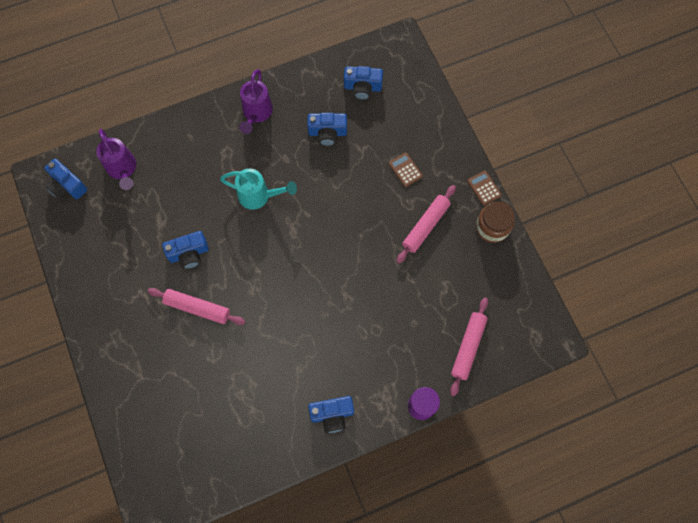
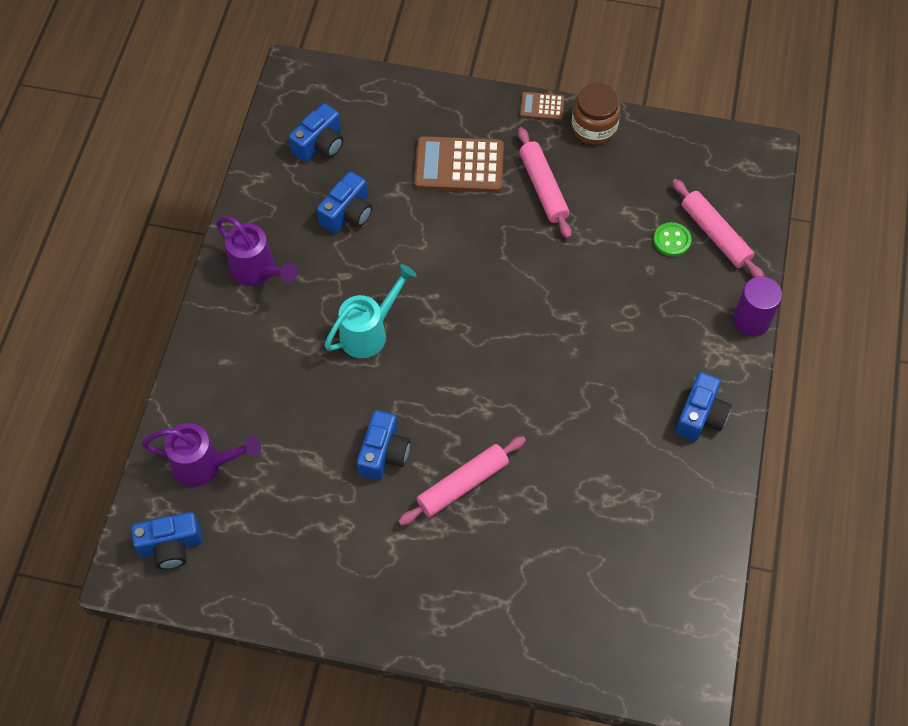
camera: 55 degrees left, 10 degrees down
(405, 170) = (459, 165): brown calculator -> brown calculator, size x1.98
(444, 323) = (671, 240): none -> green button

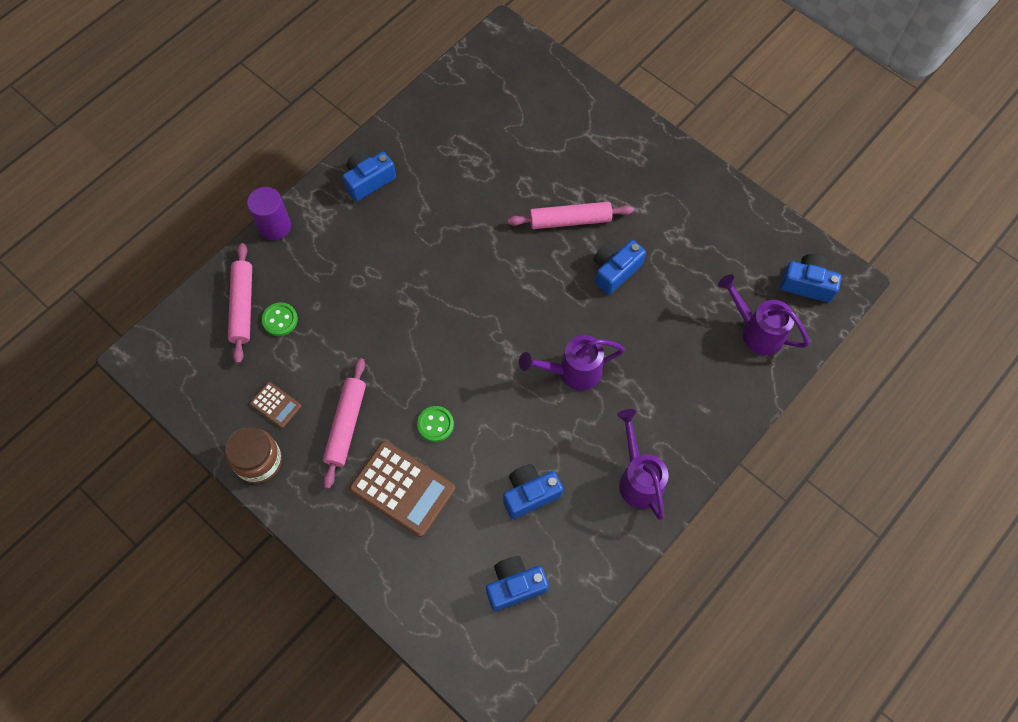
camera: 150 degrees left, 5 degrees up
(369, 332) = (573, 372): turquoise watering can -> purple watering can
(466, 226) = (435, 424): none -> green button
(542, 107) = (287, 510): brown calculator -> brown calculator (275, 405)

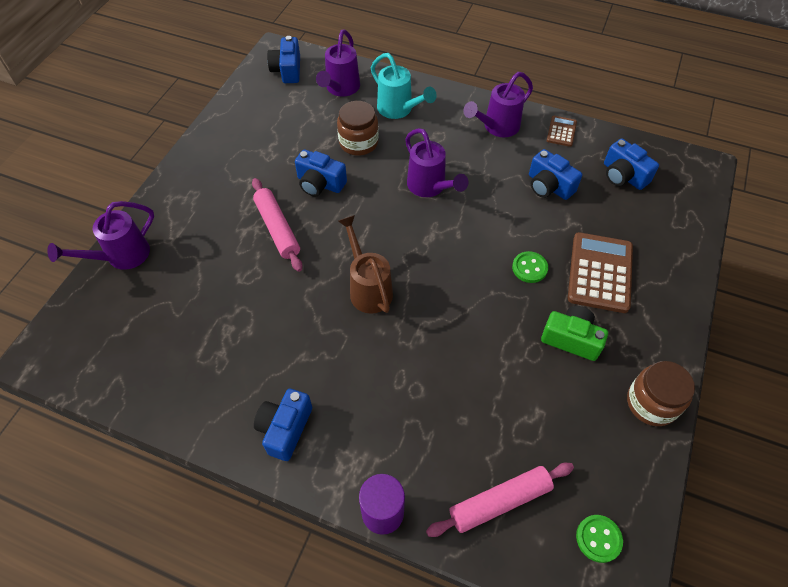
camera: 110 degrees left, 10 degrees down
(275, 405) = (589, 412): brown calculator -> brown calculator (561, 131)
(280, 320) = (496, 451): green button -> green button (598, 539)
(346, 425) = (571, 339): pink rolling pin -> green camera
(368, 181) = (285, 429): blue camera -> blue camera turned 75 degrees clockwise
(471, 276) = (368, 288): none -> brown watering can
(584, 96) = (121, 256): none -> purple watering can
(662, 324) = (358, 142): none -> brown jar
(702, 381) = (398, 110): none -> turquoise watering can

